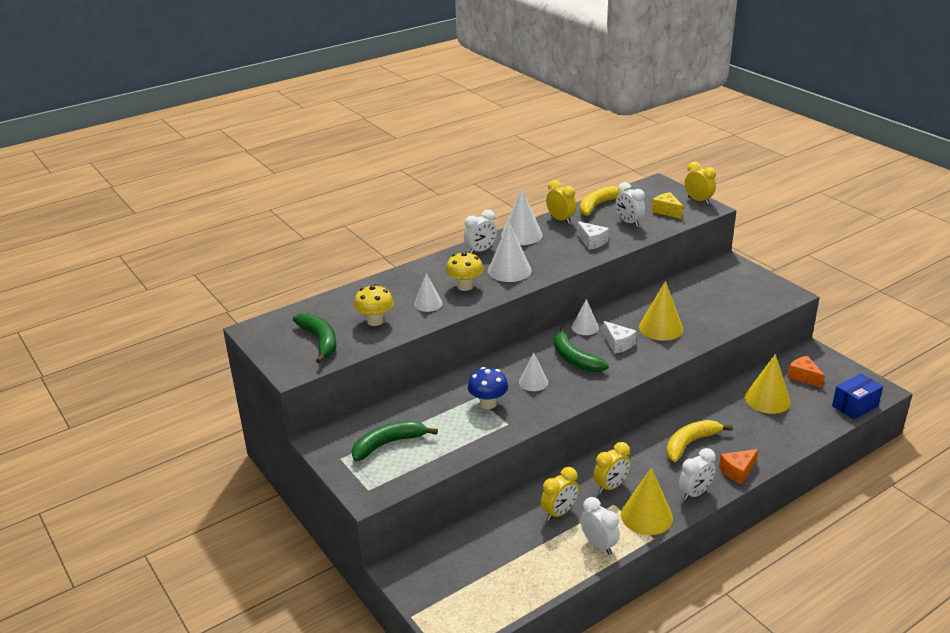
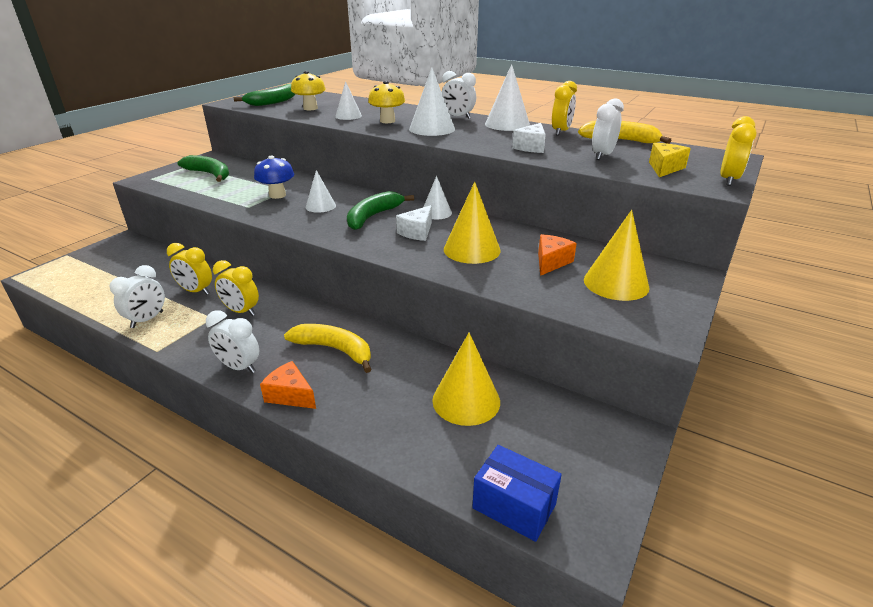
camera: 65 degrees right, 0 degrees up
(646, 516) = (194, 340): yellow cone -> yellow cone (616, 283)
(803, 377) = (551, 431): orange cheese -> orange cheese (551, 262)

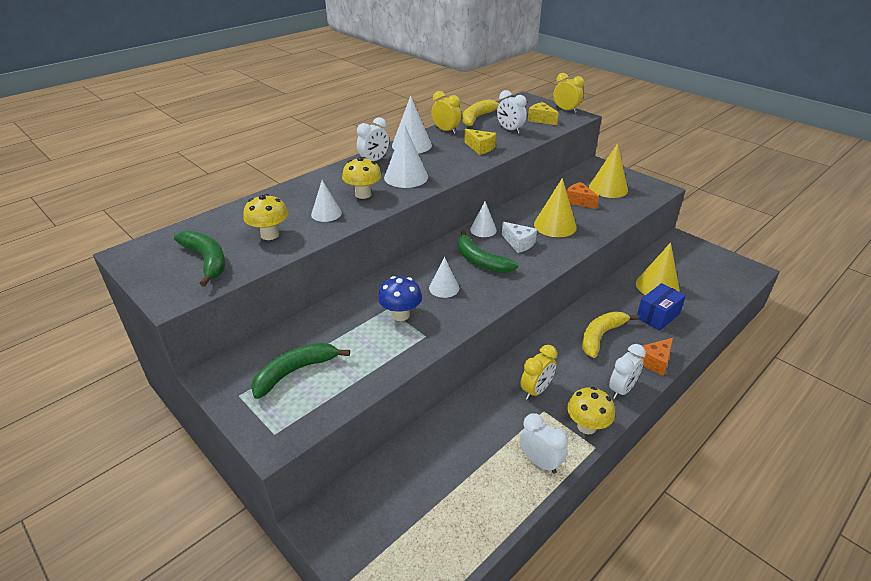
camera: 75 degrees left, 5 degrees up
(186, 344) = (587, 426): none -> yellow mushroom
(196, 291) = (489, 427): yellow clock -> none
(514, 506) = (736, 286): blue box -> blue box (657, 316)
(531, 147) = (480, 148): white cheese -> yellow cheese

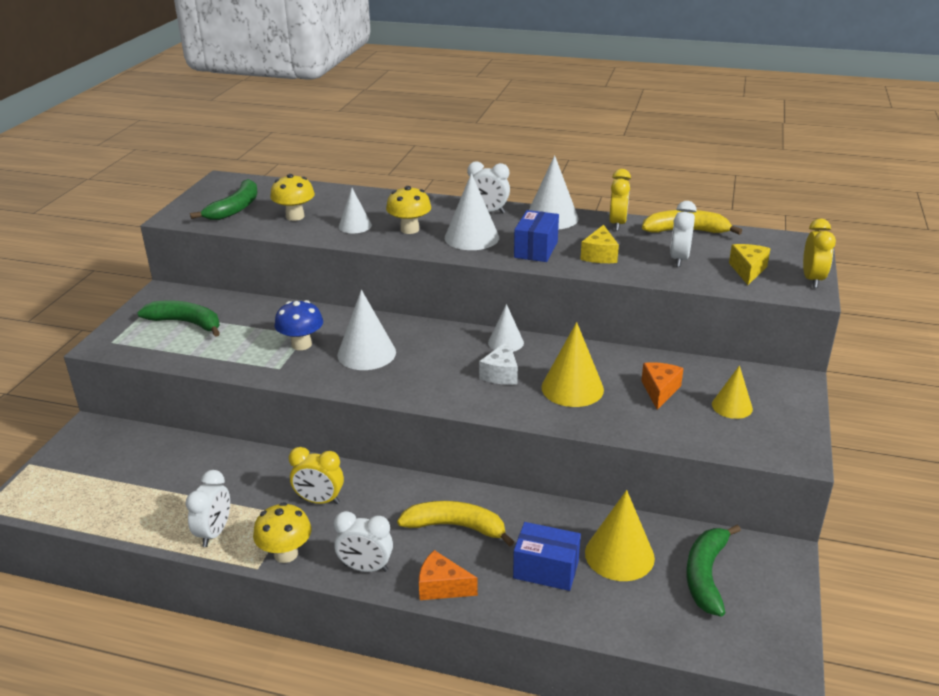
camera: 60 degrees right, 5 degrees down
(444, 288) = (366, 353): white cone -> white cone, size x1.61
(450, 163) = (536, 249): none -> blue box
(480, 261) = (438, 359): green banana -> green banana (706, 575)
(608, 188) = (732, 406): yellow cone -> yellow cone, size x0.62

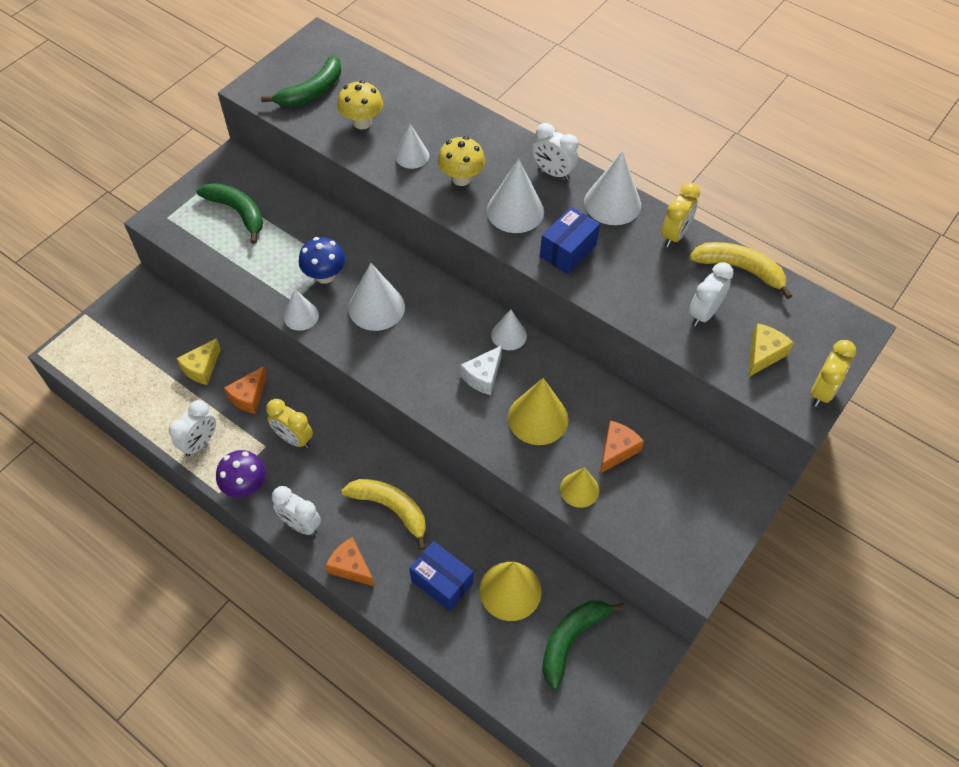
camera: 20 degrees right, 25 degrees up
(252, 481) = (249, 397): none -> orange cheese
(286, 554) = (246, 486): yellow mushroom -> purple mushroom
(293, 376) = (301, 316): none -> white cone
(599, 255) = (626, 280): yellow cheese -> yellow cheese (202, 368)
(732, 406) = (672, 494): yellow cone -> yellow cone (579, 489)

